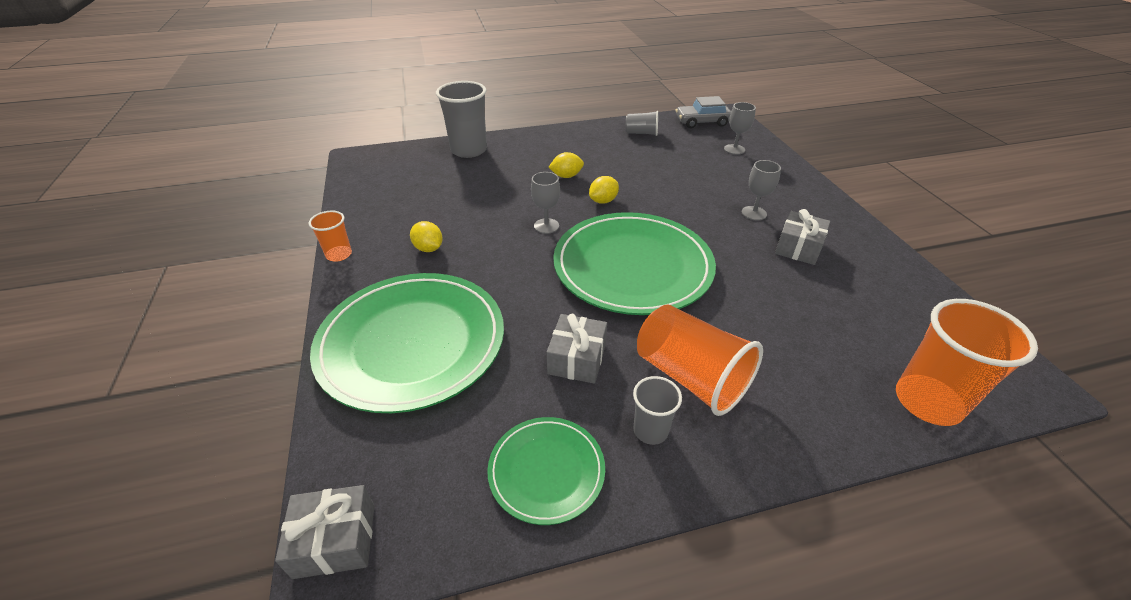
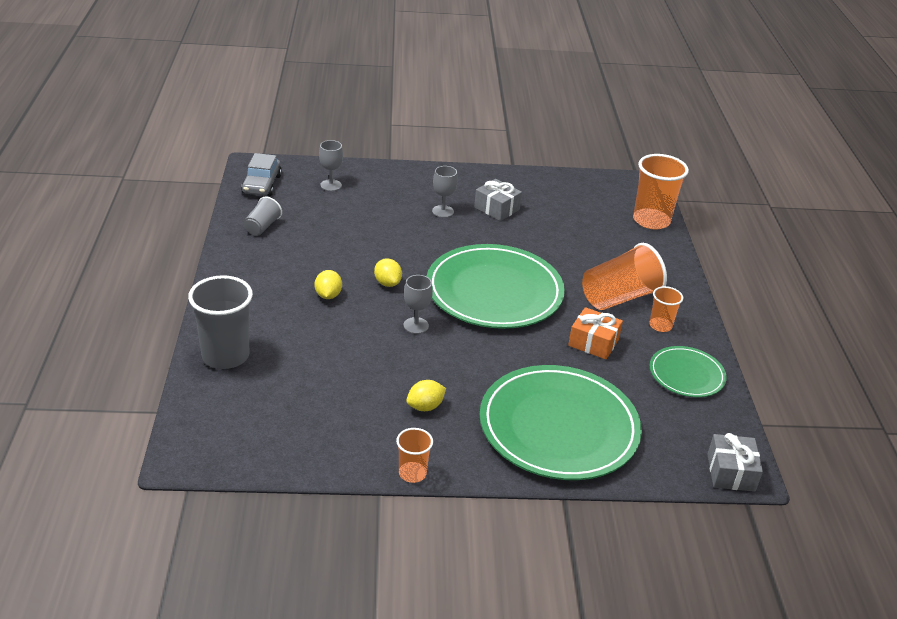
camera: 80 degrees left, 5 degrees down
(577, 359) = (593, 342): grey gift -> orange gift
(650, 430) = (660, 325): grey cup -> orange cup

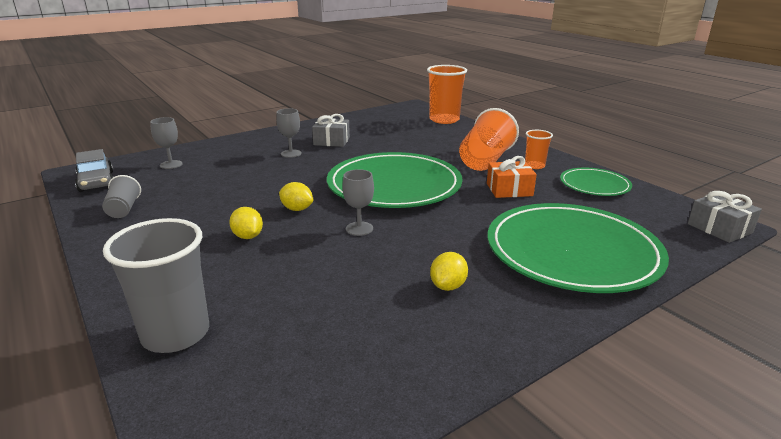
camera: 30 degrees left, 10 degrees down
(412, 473) = (516, 352): orange cup -> none

